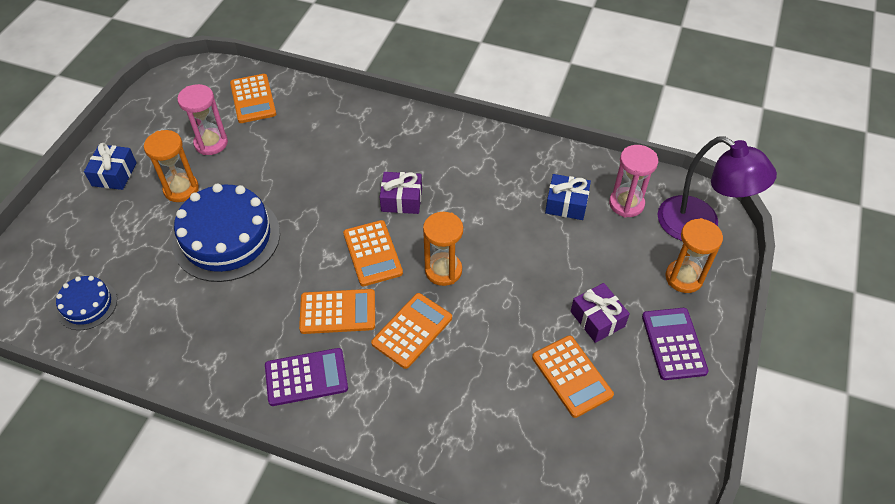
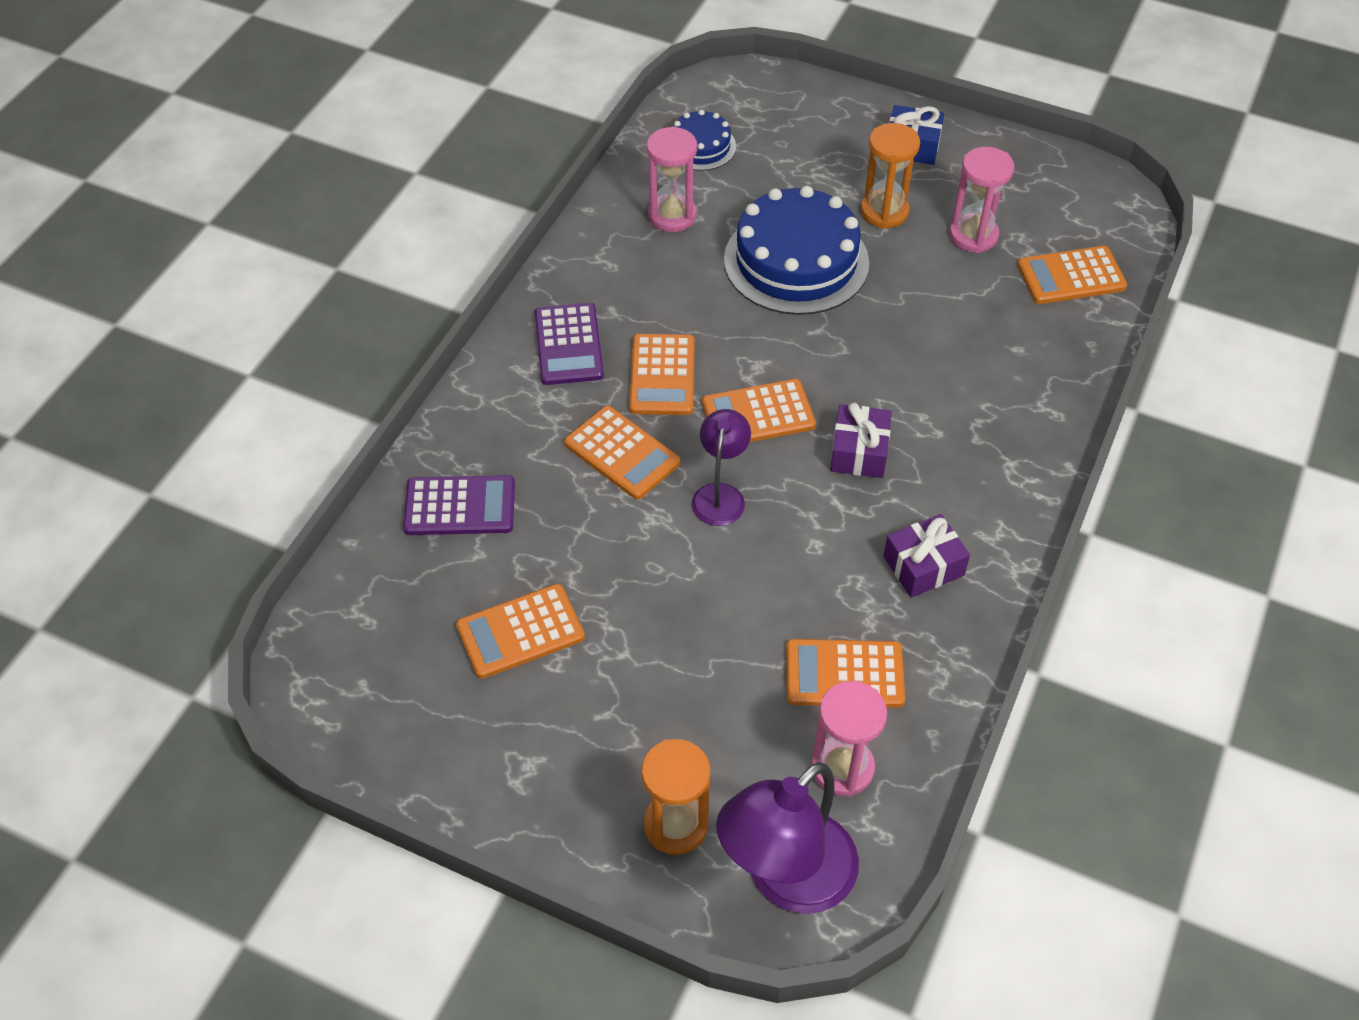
camera: 95 degrees right, 0 degrees up
(168, 319) = (672, 216): none -> pink hourglass
(443, 270) = (720, 495): orange hourglass -> purple lamp
(566, 204) = (844, 674): blue gift -> orange calculator
(597, 319) = (611, 681): purple gift -> purple gift (923, 566)
(673, 344) = (552, 779): purple calculator -> purple calculator (460, 506)

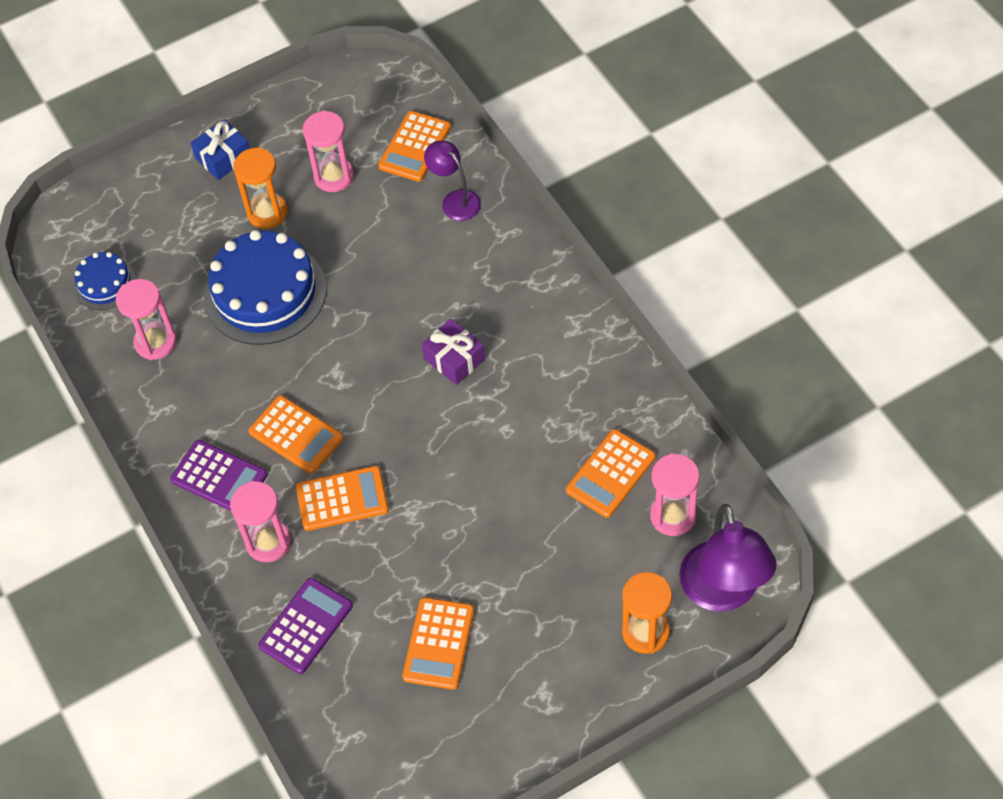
camera: 50 degrees left, 5 degrees up
(529, 423) = (268, 542): none -> pink hourglass
(720, 495) = (424, 460): purple lamp -> purple lamp (455, 200)
(758, 414) = (377, 398): orange calculator -> none
(923, 566) = (567, 380): purple gift -> none

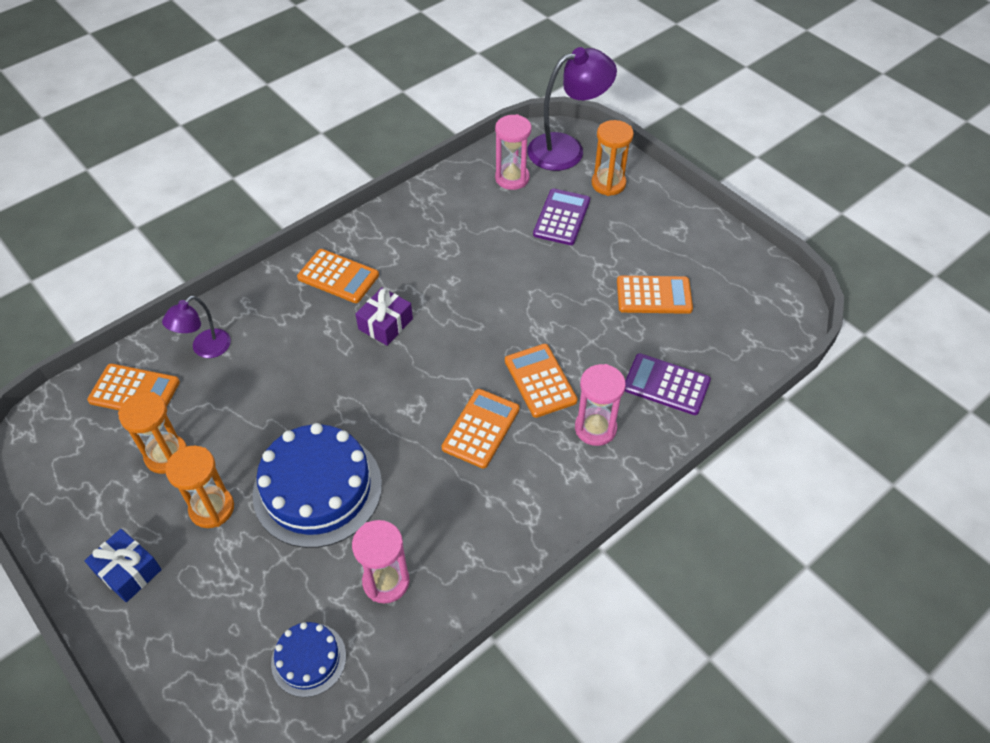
camera: 105 degrees left, 5 degrees down
(219, 477) = (537, 483): purple calculator -> purple calculator (561, 217)
(334, 176) = (166, 455): pink hourglass -> orange hourglass
(610, 474) = (483, 214): orange calculator -> orange calculator (338, 276)

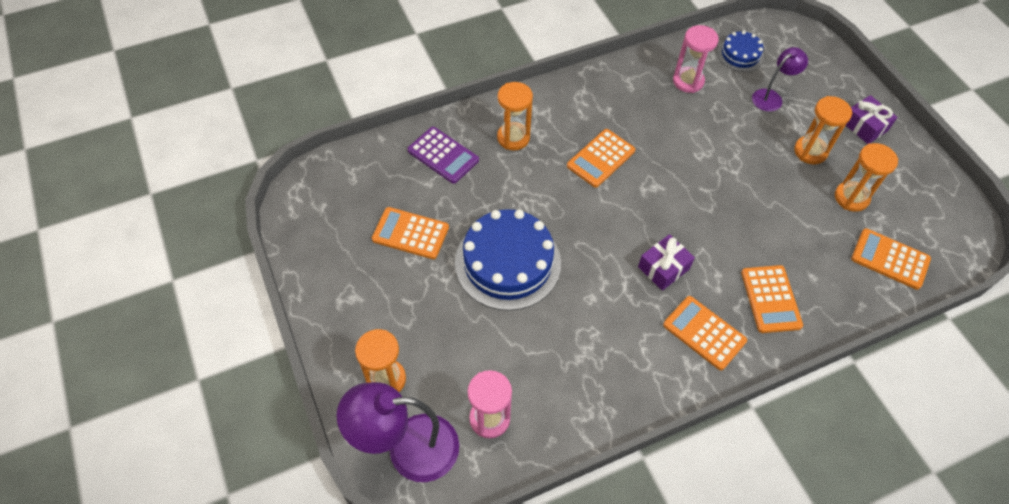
camera: 165 degrees left, 5 degrees up
(128, 571) = (864, 126): blue gift -> purple gift
(205, 349) = (832, 285): purple lamp -> purple lamp (771, 97)
(317, 489) = (731, 146): blue cake -> blue cake (507, 263)
(540, 381) = (542, 183): orange calculator -> orange calculator (770, 299)
(561, 217) = (456, 346): purple calculator -> none
(595, 428) = (513, 138): pink hourglass -> orange hourglass

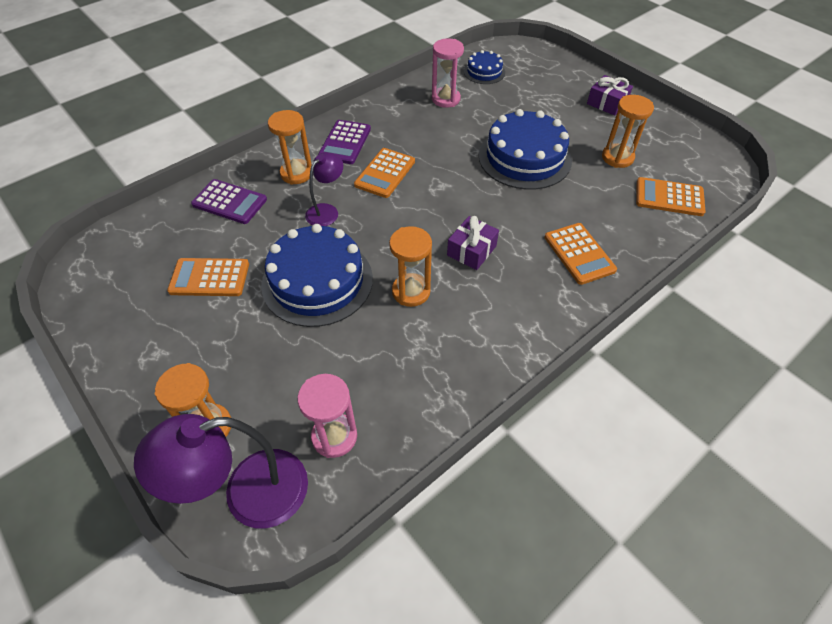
camera: 15 degrees left, 5 degrees down
(569, 112) = (345, 142): none -> purple calculator
(704, 333) = (528, 297): orange calculator -> none
(750, 174) = (524, 158): none -> blue cake
(771, 97) = (521, 97): purple lamp -> purple lamp (327, 211)
(810, 151) = (569, 130): orange hourglass -> orange hourglass (411, 291)

